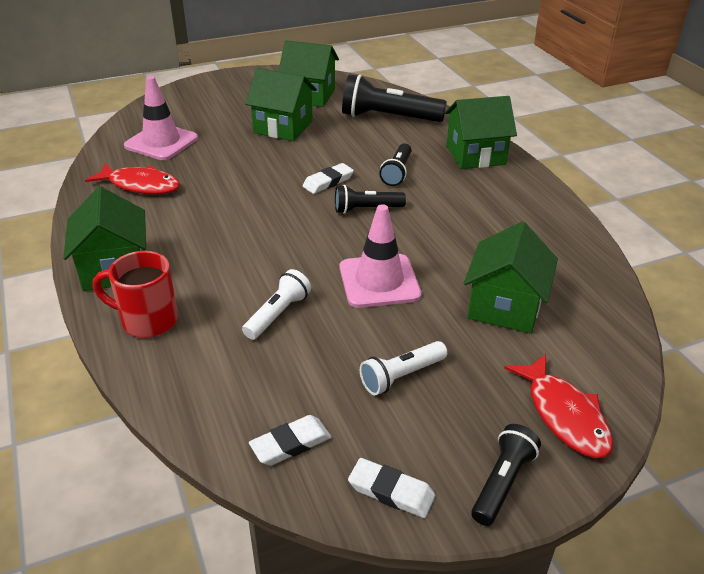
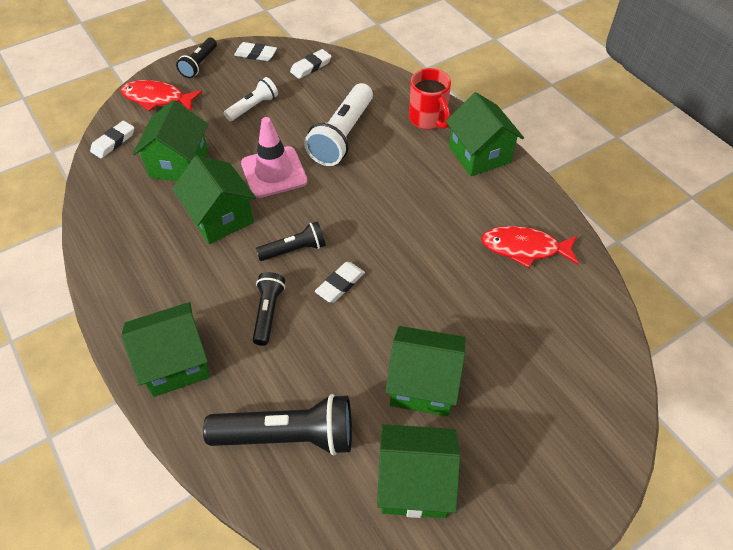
camera: 170 degrees right, 15 degrees up
(147, 321) = (428, 119): red mug -> red mug turned 60 degrees clockwise
(161, 142) = (552, 324): pink traffic cone -> none
(277, 314) = (342, 136): white flashlight -> white flashlight, size x1.76
(444, 244) = (220, 217): none -> green house
(564, 415) = (157, 99): red fish -> red fish turned 45 degrees counterclockwise
(608, 348) = (113, 142): none -> white eraser

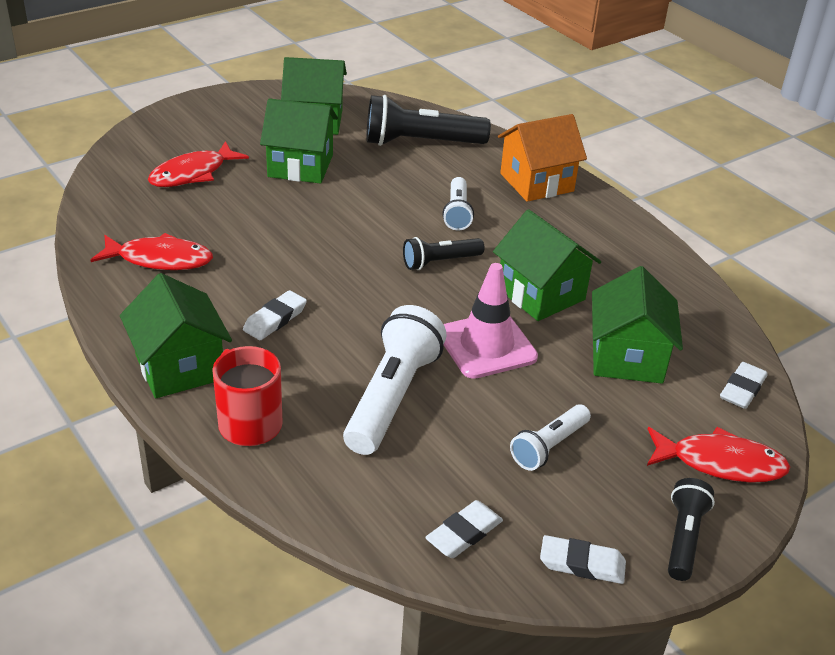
camera: 175 degrees right, 15 degrees down
(175, 363) = (536, 182): green house -> orange house
(268, 313) = (457, 212): black flashlight -> white flashlight
(340, 284) = (383, 232): white eraser -> white eraser (275, 319)
(531, 367) = (193, 173): none -> red fish

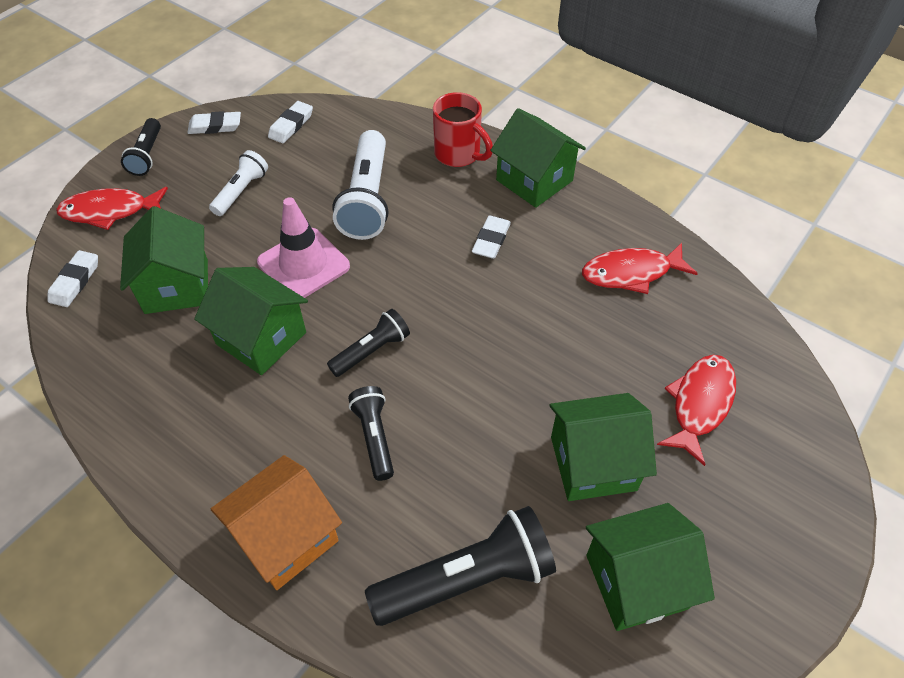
camera: 165 degrees right, 15 degrees up
(457, 212) = (374, 437): white flashlight -> black flashlight

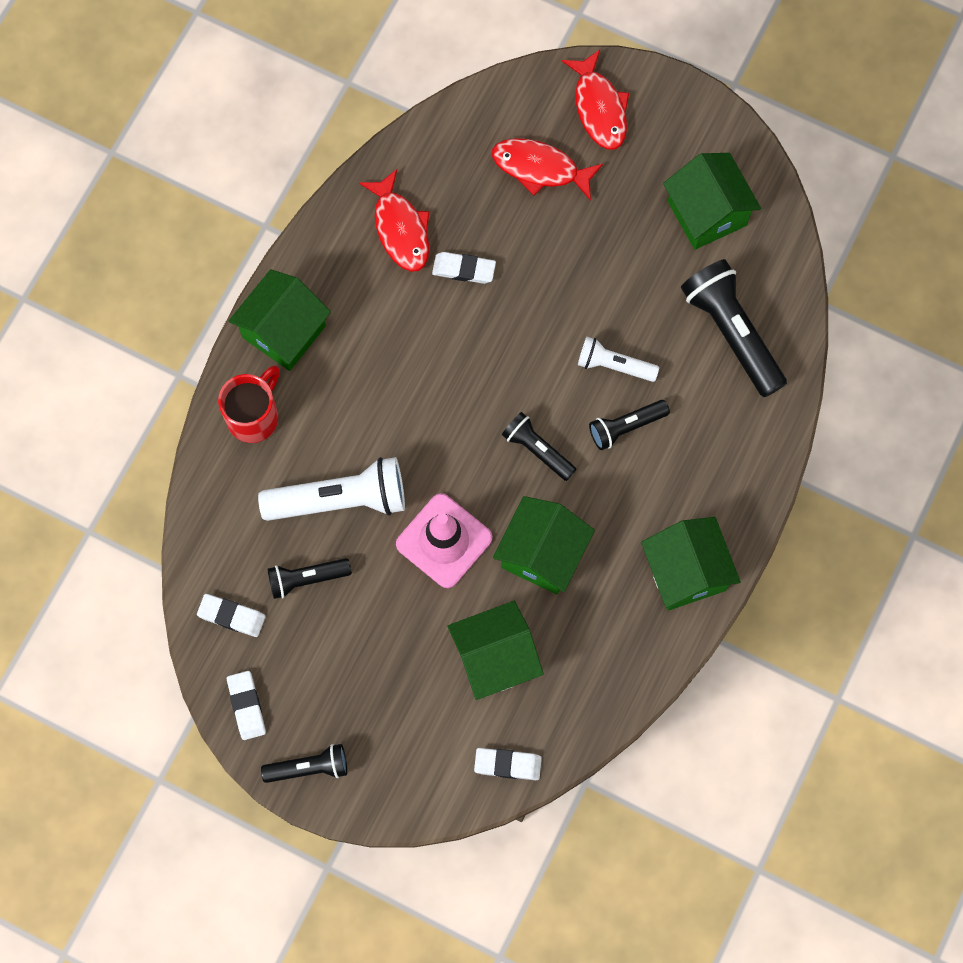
camera: 100 degrees left, 20 degrees up
(110, 211) = (404, 771): red fish -> red fish (599, 108)
(241, 191) = (351, 638): white flashlight -> white flashlight (614, 365)
(286, 537) = (728, 474): orange house -> none
(304, 171) = (307, 579): none -> black flashlight
(491, 240) = (379, 363): white eraser -> white eraser (464, 269)
(593, 463) = (614, 249): green house -> green house (686, 572)

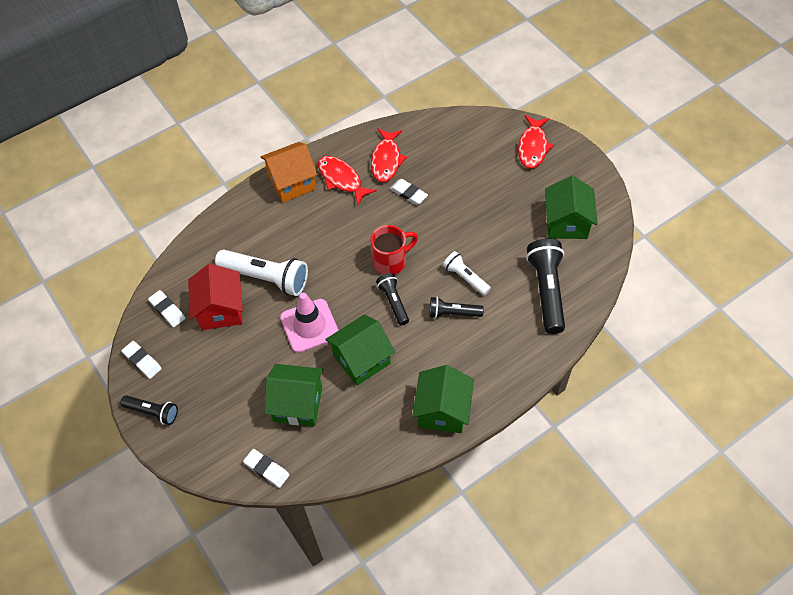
camera: 30 degrees right, 15 degrees down
(246, 706) = (142, 361): white eraser -> white eraser turned 60 degrees counterclockwise
(254, 416) = (248, 216): red mug -> red mug (391, 261)
(284, 331) = (292, 182): green house -> orange house
(307, 579) = (221, 310): black flashlight -> red house
(540, 168) = (482, 162): red fish -> red fish (342, 179)

